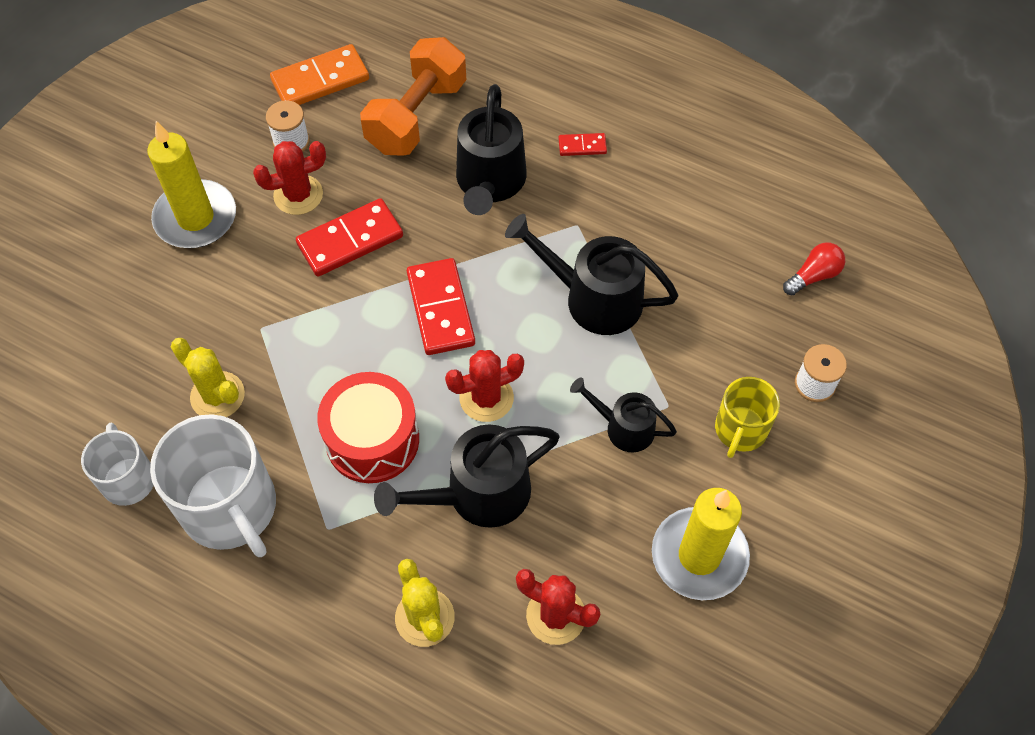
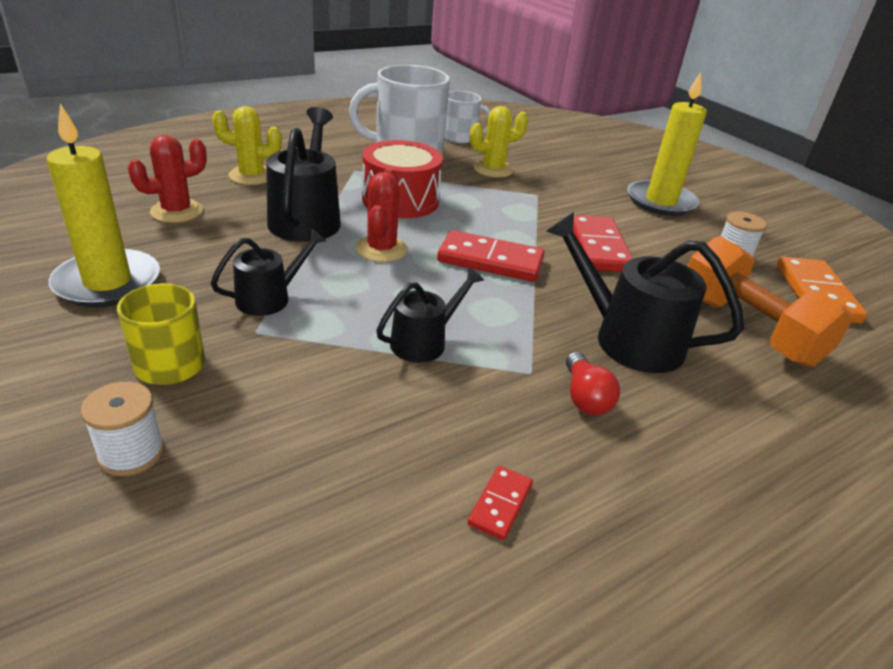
camera: 115 degrees right, 25 degrees down
(298, 195) = (664, 242): red cactus -> none
(582, 146) = (654, 429): red domino -> red domino (500, 504)
(594, 298) = (424, 342): black watering can -> black watering can, size x0.60
(813, 276) = (267, 557): red light bulb -> red light bulb (585, 397)

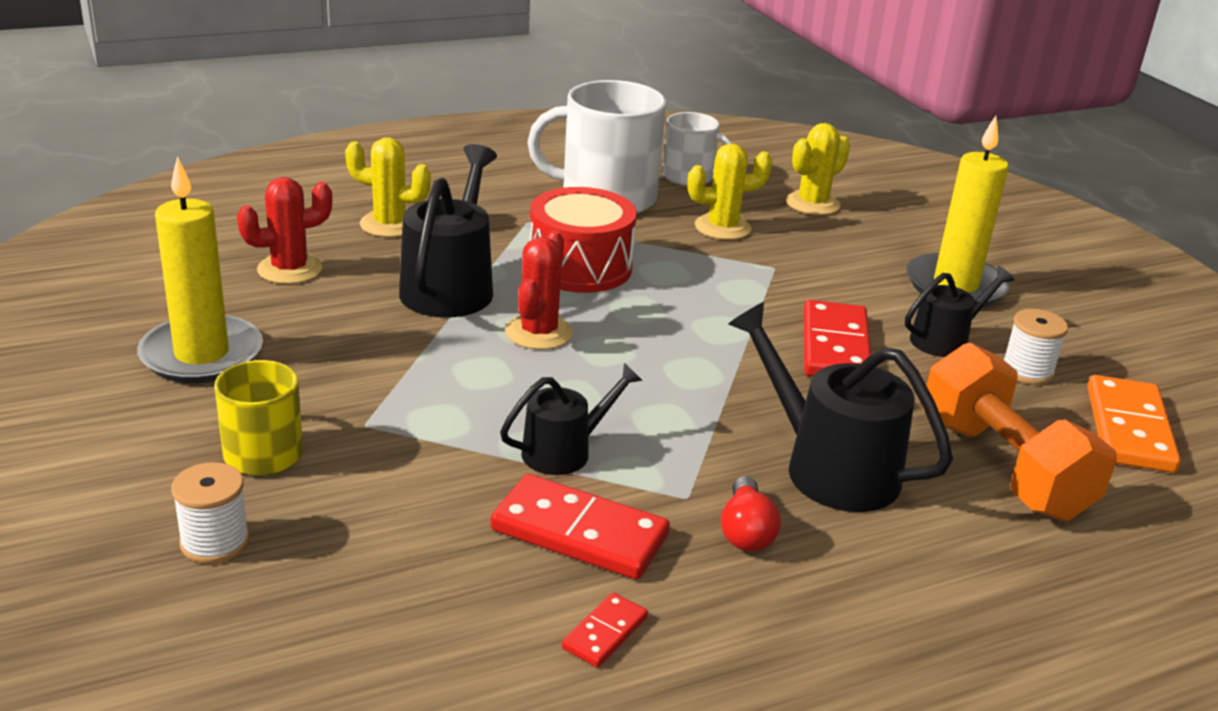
camera: 10 degrees right, 5 degrees down
(269, 298) = (387, 386): black watering can -> black watering can (945, 340)
(490, 261) = (678, 356): red domino -> red domino (579, 533)
(548, 152) = (812, 204): none -> yellow cactus

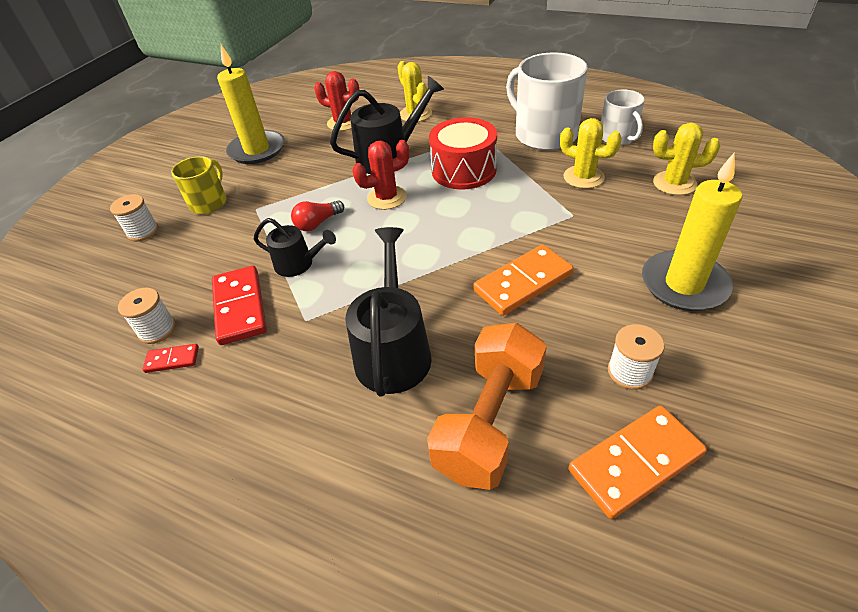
camera: 55 degrees right, 15 degrees up
(513, 622) = (157, 329): none -> white spool
(746, 531) = (298, 355): red light bulb -> red light bulb (317, 223)
(835, 347) = (523, 283): red domino -> orange domino
(945, 340) = (605, 317): black watering can -> none

